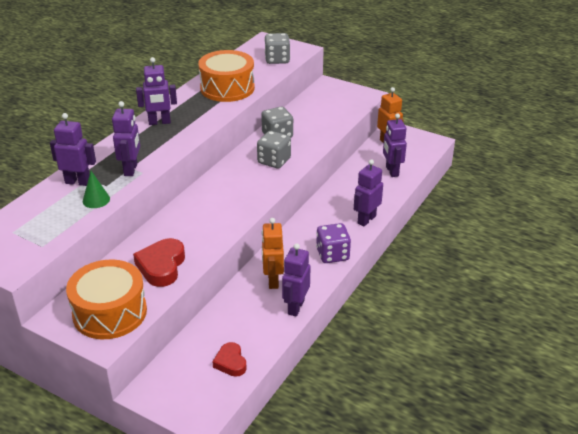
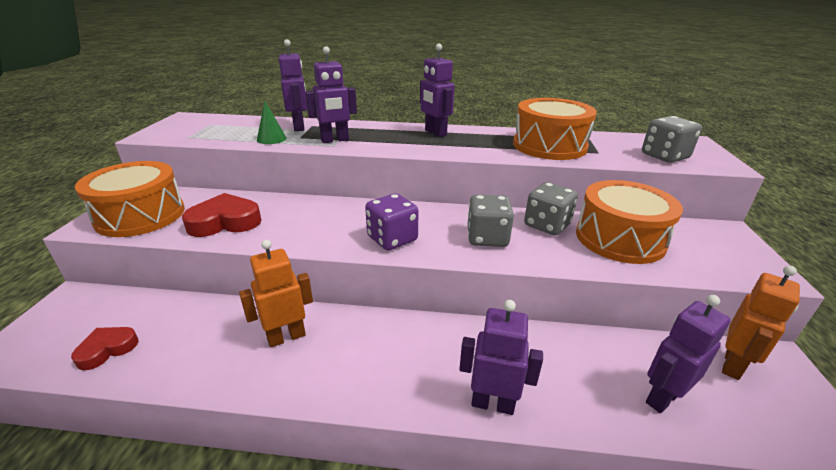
camera: 65 degrees right, 5 degrees down
(295, 307) = (229, 381): purple robot -> none
(309, 119) = (619, 238): none -> orange drum
(332, 254) = (373, 386): purple dice -> purple dice (392, 239)

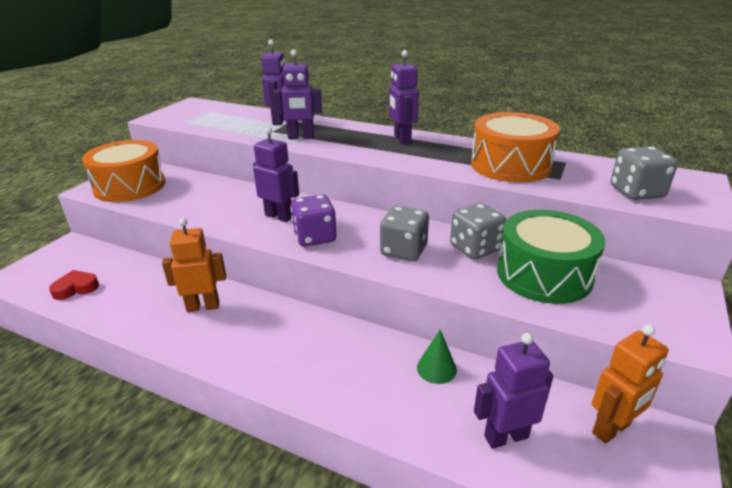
camera: 20 degrees right, 0 degrees up
(225, 222) = (188, 201): red heart -> none
(271, 139) = (248, 130): green cone -> green cone (436, 368)
(492, 403) = (338, 398): purple robot -> purple robot (279, 216)
(619, 238) = (544, 274): orange drum -> green drum

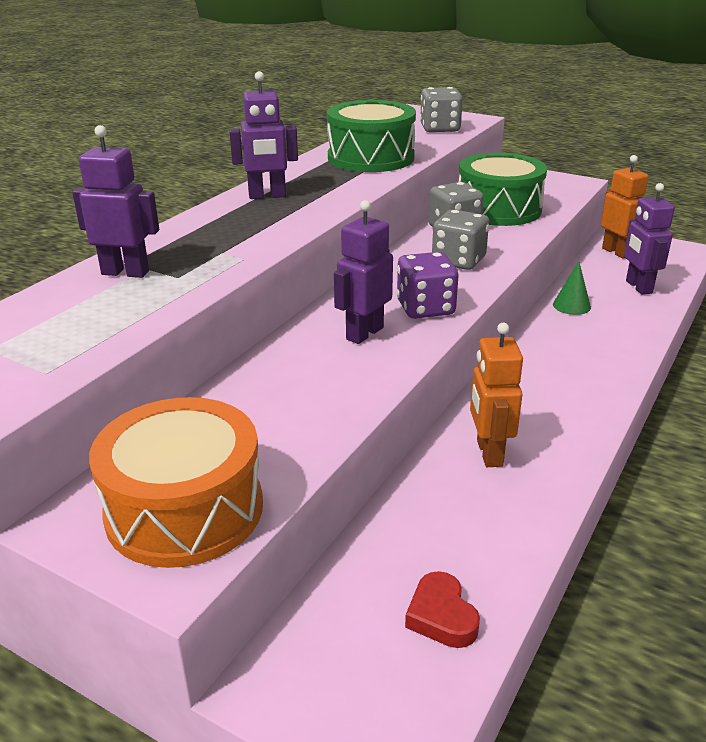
camera: 85 degrees left, 0 degrees up
(301, 137) = (223, 255): purple robot -> none
(510, 165) = (371, 158): orange drum -> green drum

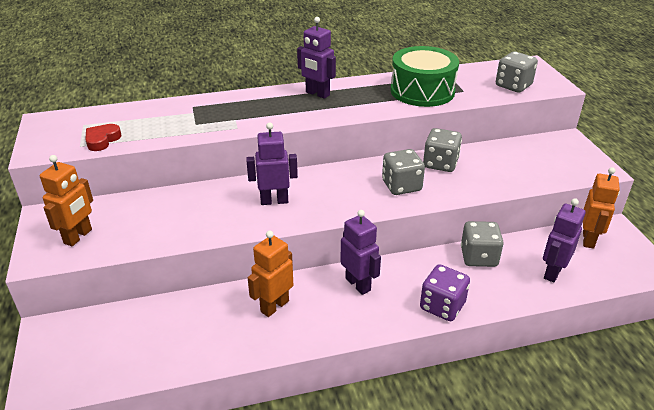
camera: 45 degrees right, 5 degrees up
(125, 272) = (182, 111): purple robot -> purple robot (358, 284)
(184, 509) = (78, 236): orange drum -> orange robot
(425, 308) = (328, 204): purple dice -> purple dice (442, 306)
(441, 616) = (132, 357): red heart -> red heart (102, 140)
(498, 209) = (497, 163): green drum -> none
(571, 305) = (478, 257): green cone -> grey dice

